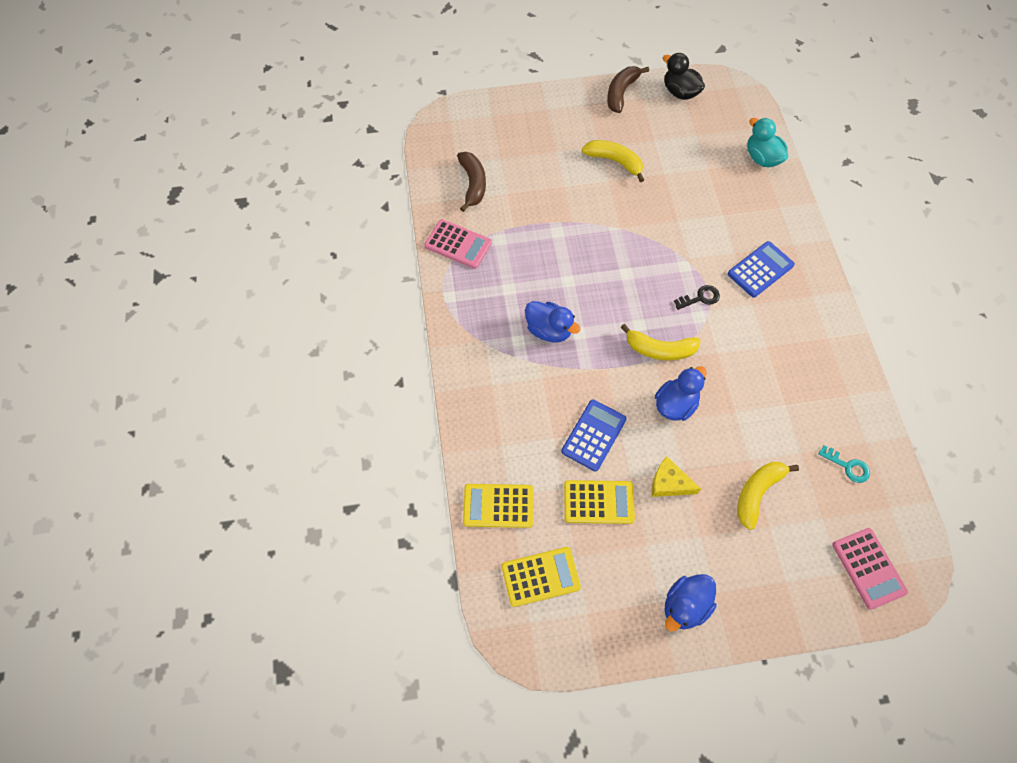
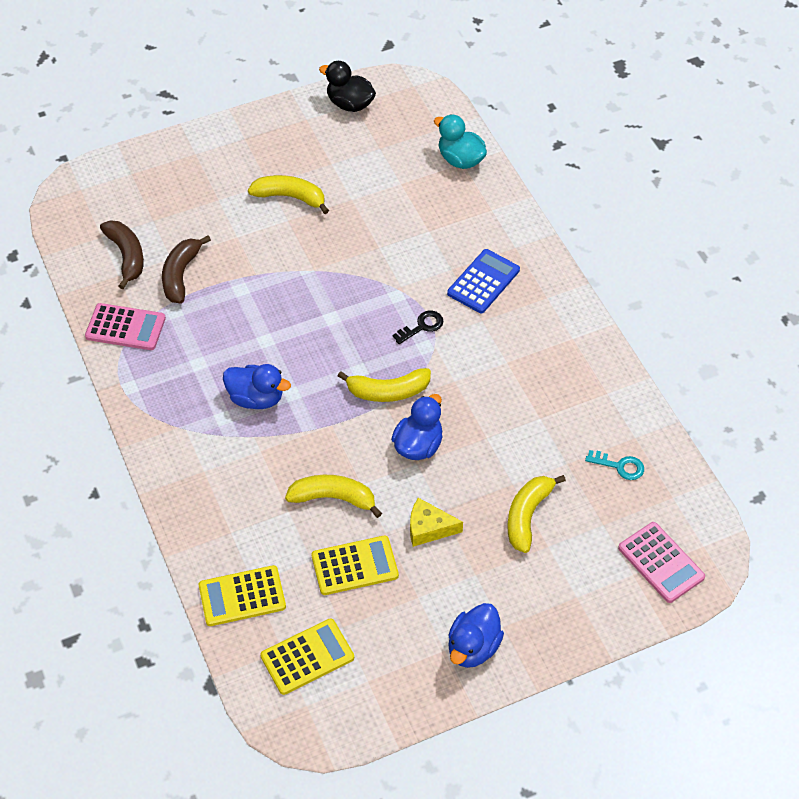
camera: 15 degrees left, 10 degrees down
(594, 435) = (333, 498): blue calculator -> yellow banana
(621, 93) = (280, 118): brown banana -> brown banana (181, 275)

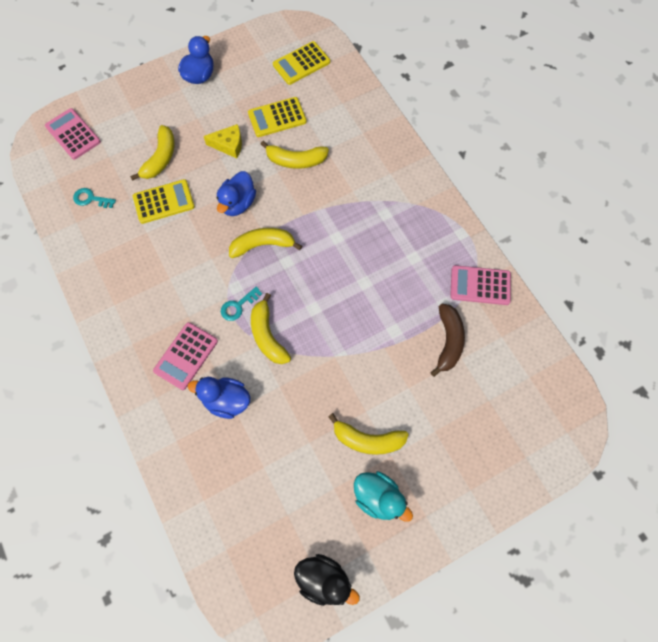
camera: 175 degrees right, 15 degrees up
(126, 256) = (500, 357): brown banana -> none
(242, 596) = (347, 94): yellow calculator -> yellow calculator (164, 202)
(256, 398) = (363, 231): blue duck -> blue duck (226, 400)
(388, 294) = (267, 335): none -> yellow banana
(422, 326) = (238, 306): black key -> turquoise key
(460, 160) = (205, 505): turquoise duck -> turquoise duck (378, 497)
(483, 282) = (186, 356): blue calculator -> pink calculator

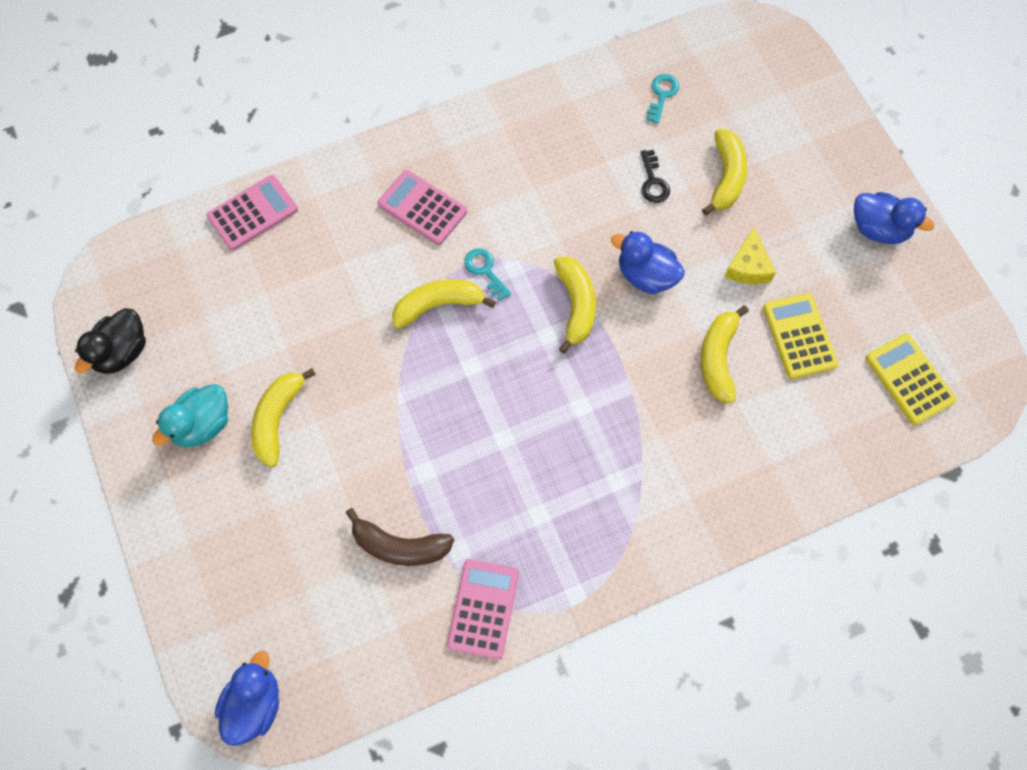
camera: 95 degrees right, 0 degrees up
(73, 134) = (769, 69): pink calculator -> pink calculator (253, 213)
(160, 158) = (726, 177): yellow banana -> yellow banana turned 105 degrees counterclockwise
(164, 202) = (653, 181): yellow calculator -> black key
(226, 400) = (356, 253): blue duck -> blue duck (254, 704)

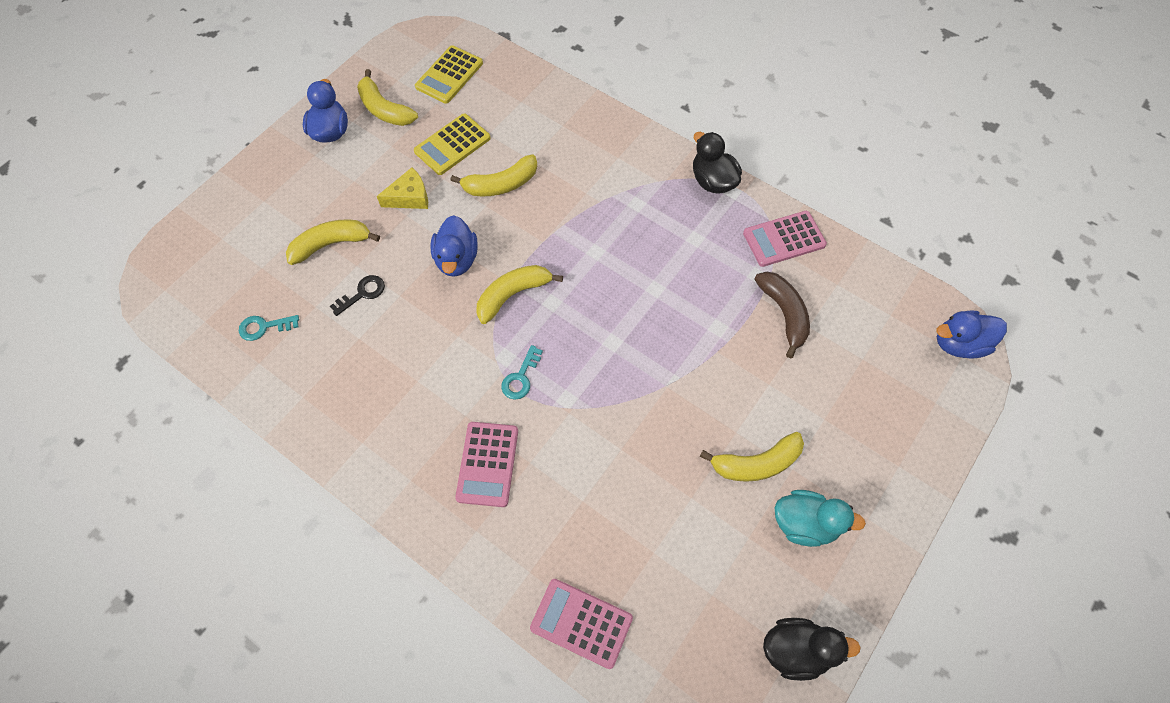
camera: 120 degrees left, 5 degrees down
(438, 305) = (575, 396): yellow banana -> yellow banana (384, 109)
(602, 581) = (712, 181): none -> black duck

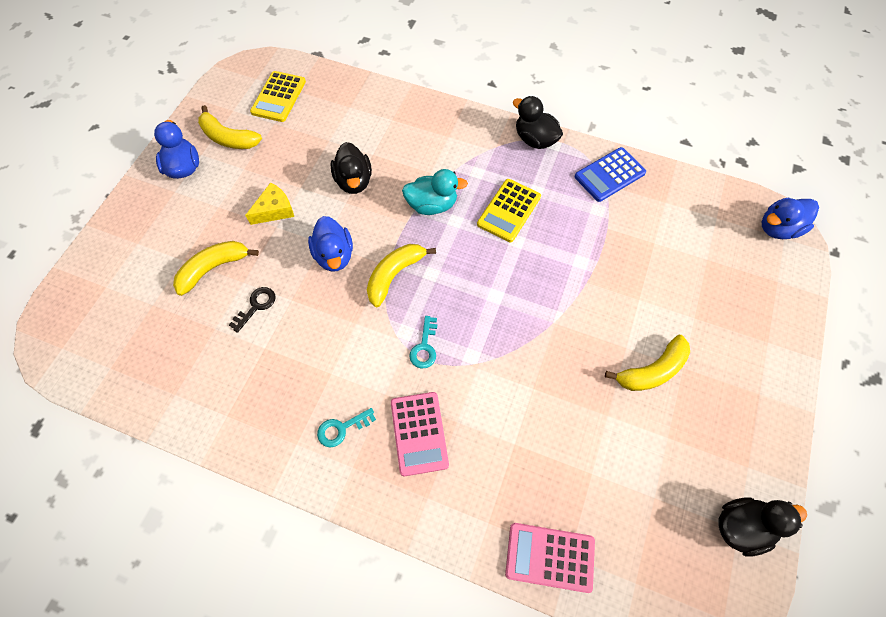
camera: 15 degrees left, 0 degrees up
(264, 327) = (171, 359): turquoise key -> turquoise key (342, 428)
(452, 145) = (299, 156): yellow calculator -> yellow calculator (509, 210)
(501, 184) = (354, 181): yellow banana -> black duck
(783, 314) = (631, 237): brown banana -> none
(784, 239) = (609, 175): pink calculator -> blue calculator
(804, 523) = (710, 412): turquoise duck -> turquoise duck (432, 205)

